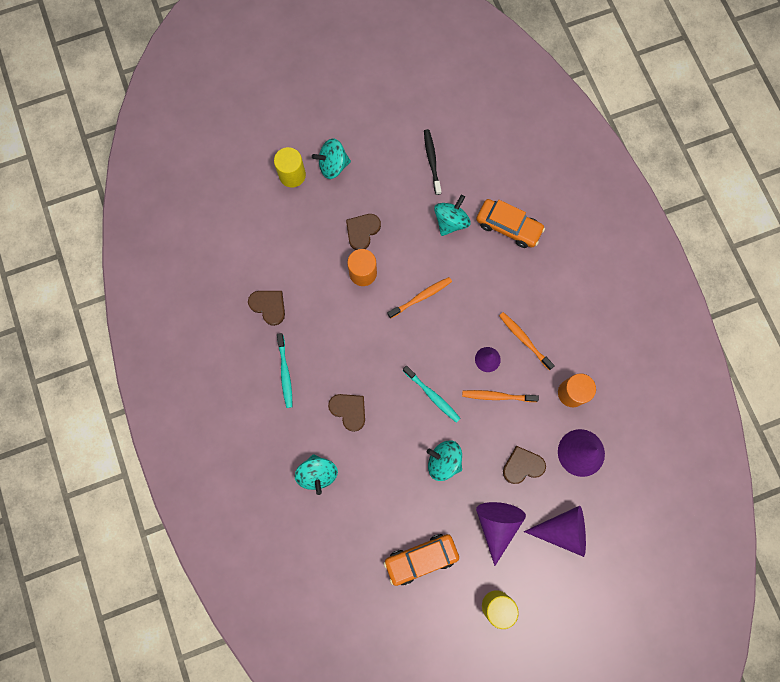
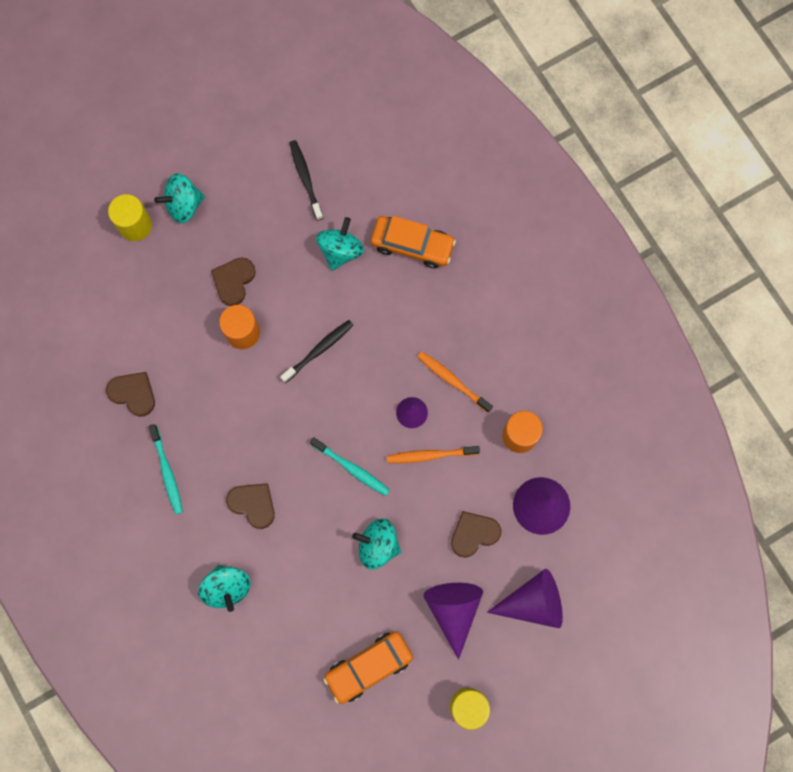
camera: 10 degrees left, 0 degrees up
(421, 297) = (318, 350): orange toothbrush -> black toothbrush

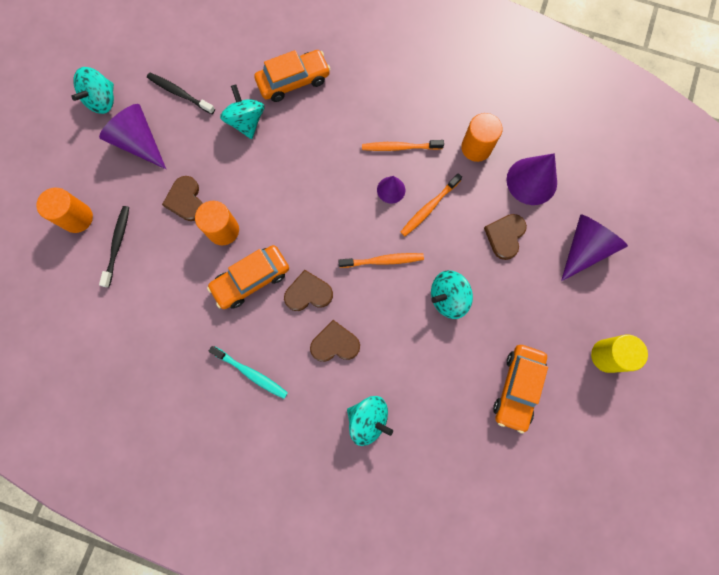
camera: 40 degrees left, 0 degrees up
(133, 393) = (176, 338): brown heart -> brown heart (308, 293)
(135, 225) = (77, 218): yellow cylinder -> orange cylinder
(184, 205) = (103, 176): turquoise spinning top -> turquoise spinning top (103, 100)
(231, 394) = (251, 279): none -> orange car
(318, 350) = (289, 199): black toothbrush -> black toothbrush (117, 245)
(351, 468) = (383, 260): turquoise toothbrush -> orange toothbrush
(453, 610) = (538, 298): purple cone -> purple cone (139, 142)

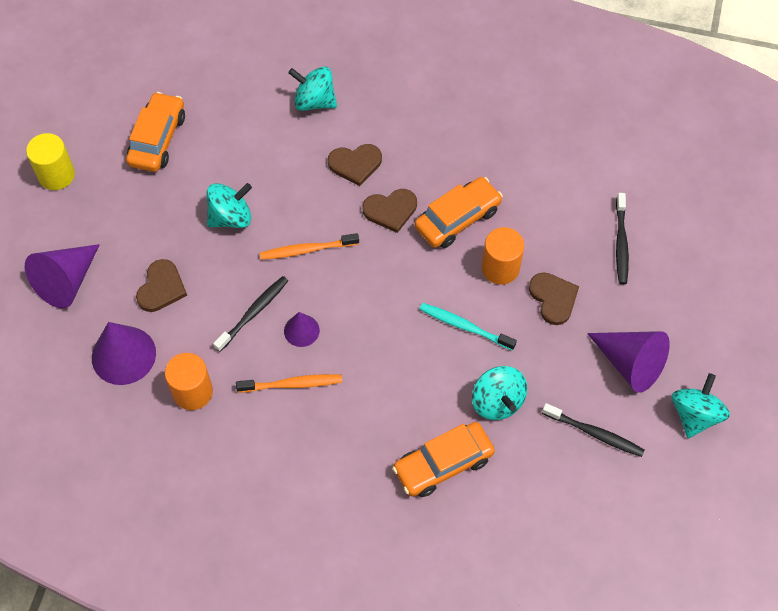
camera: 175 degrees right, 15 degrees down
(77, 218) = (678, 268): orange cylinder -> none
(250, 373) = (442, 131): turquoise toothbrush -> turquoise toothbrush (465, 326)
(429, 207) = (253, 313): orange toothbrush -> black toothbrush

